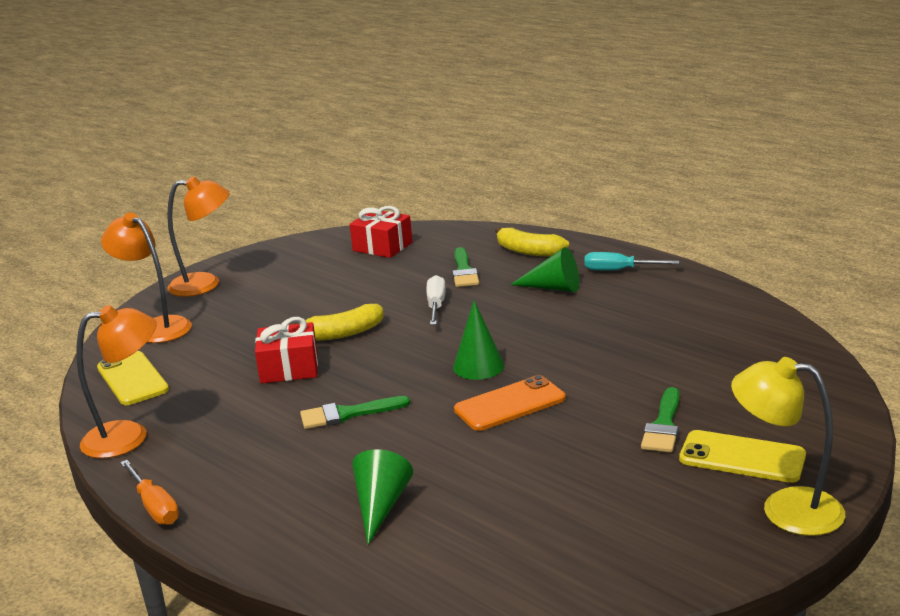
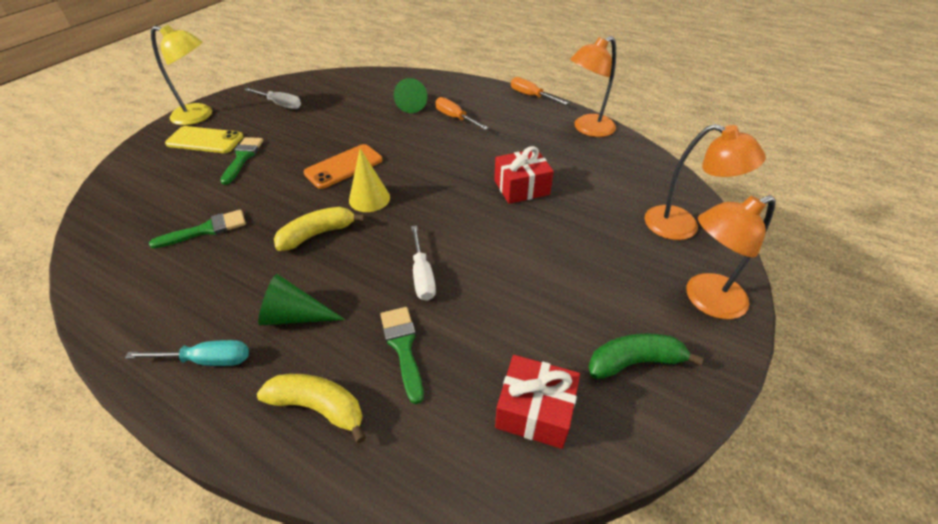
camera: 165 degrees right, 20 degrees up
(132, 379) = (636, 170): yellow phone -> none
(297, 260) = (634, 362): none -> green banana
(317, 470) = (455, 118): none -> orange screwdriver
(343, 333) = (499, 229): yellow banana -> yellow banana (317, 234)
(347, 414) = (455, 152): green brush -> green brush (206, 229)
(478, 366) = (369, 198): green cone -> yellow cone
(635, 524) = (280, 104): none -> white screwdriver

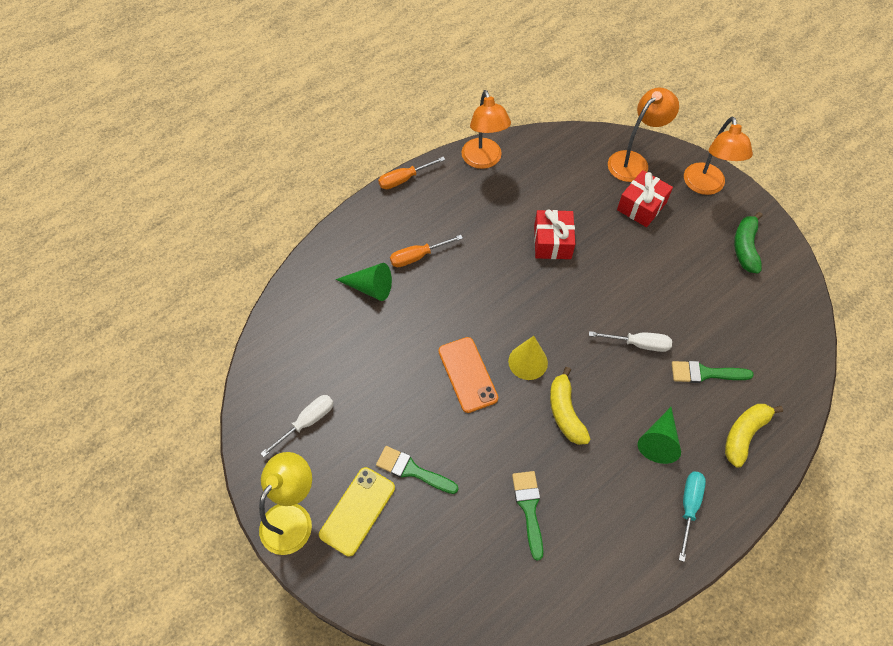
camera: 70 degrees left, 15 degrees up
(535, 411) = (769, 313): red gift -> red gift (641, 206)

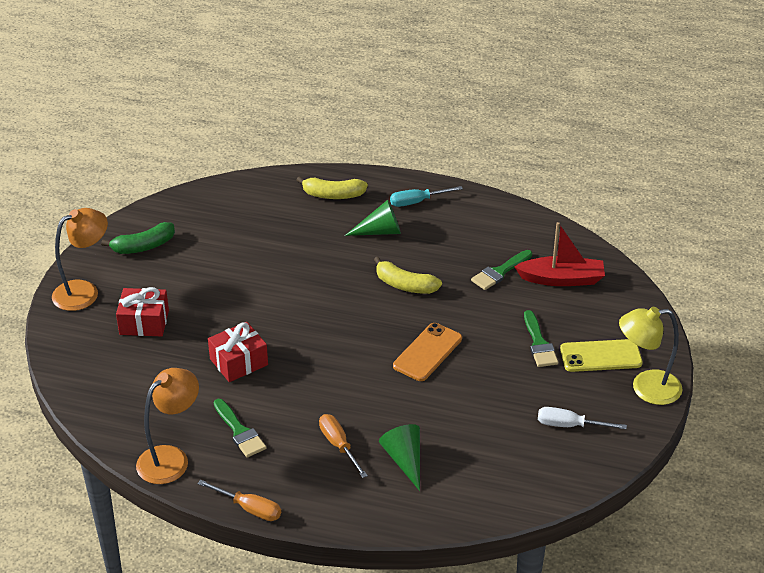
camera: 125 degrees left, 20 degrees down
(417, 256) = (338, 445): orange screwdriver -> orange screwdriver turned 150 degrees counterclockwise
(480, 560) = (561, 279): none -> red boat
(528, 362) = (380, 323): yellow cone -> none
(565, 412) = (405, 285): yellow banana -> yellow banana turned 75 degrees clockwise
(633, 161) = (86, 349): orange lamp -> none
(638, 344) = (303, 270): white screwdriver -> none
(705, 373) = (297, 228): green brush -> green brush (239, 431)

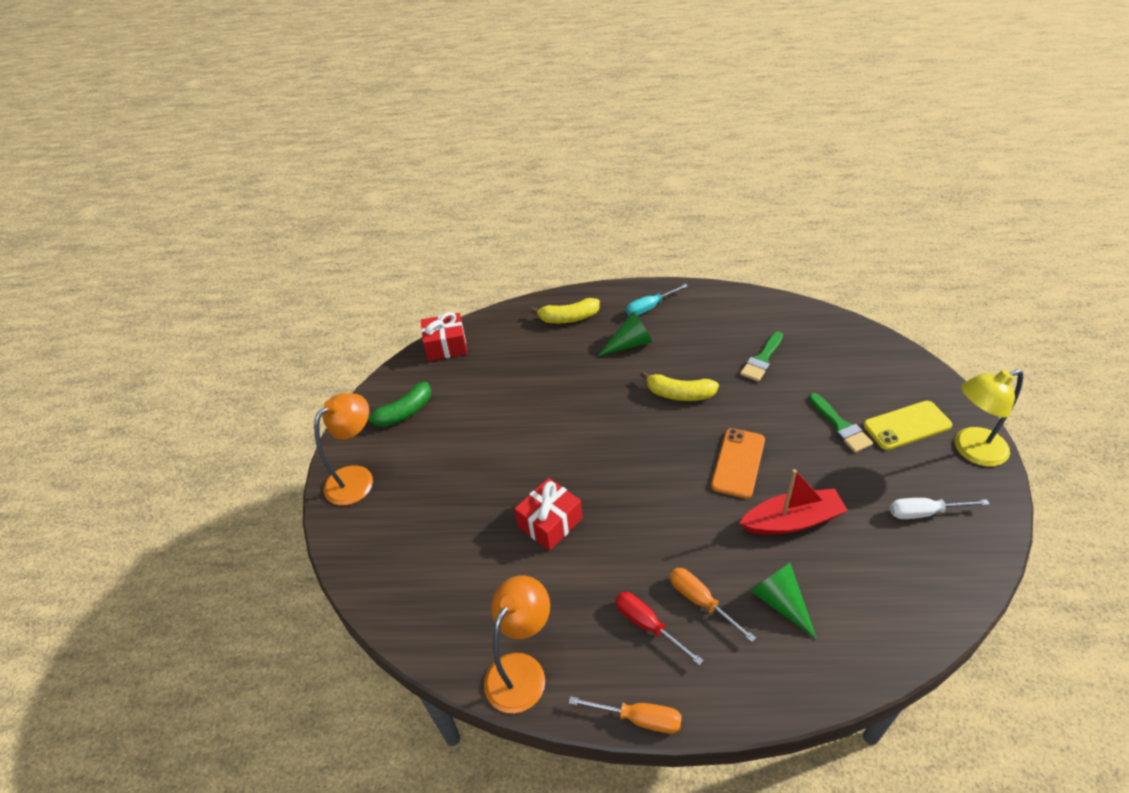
camera: 10 degrees left, 5 degrees up
(144, 322) = (432, 499): red gift -> red gift (446, 346)
(239, 431) = (585, 612): green brush -> none
(286, 451) = (647, 625): none -> red screwdriver
(561, 279) = (823, 353): red boat -> red boat (792, 521)

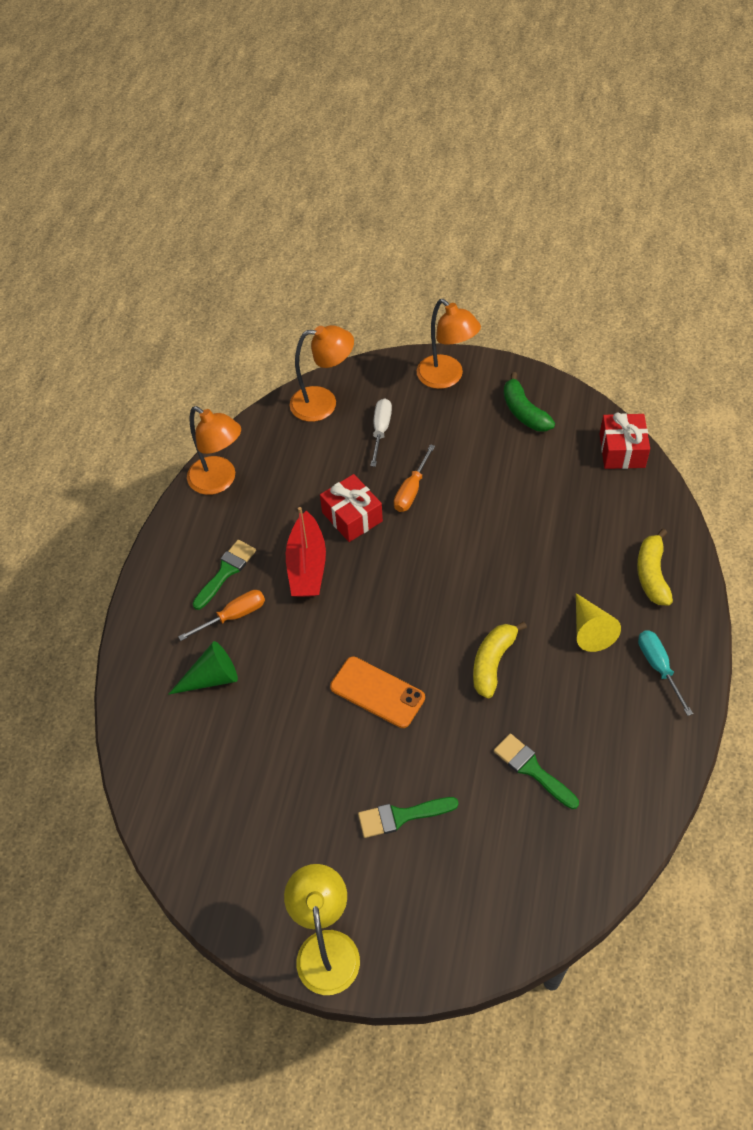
camera: 100 degrees right, 10 degrees up
(393, 585) = (323, 403): none -> orange lamp
(629, 344) = (590, 630): green cone -> yellow cone
(639, 718) = (153, 550): orange screwdriver -> orange screwdriver (411, 490)
(647, 625) = (226, 571): red screwdriver -> green brush
(792, 521) = (291, 718): red boat -> red boat (307, 566)
(907, 425) = (383, 892): yellow phone -> none
(924, 512) = (261, 849): white screwdriver -> white screwdriver (381, 430)

